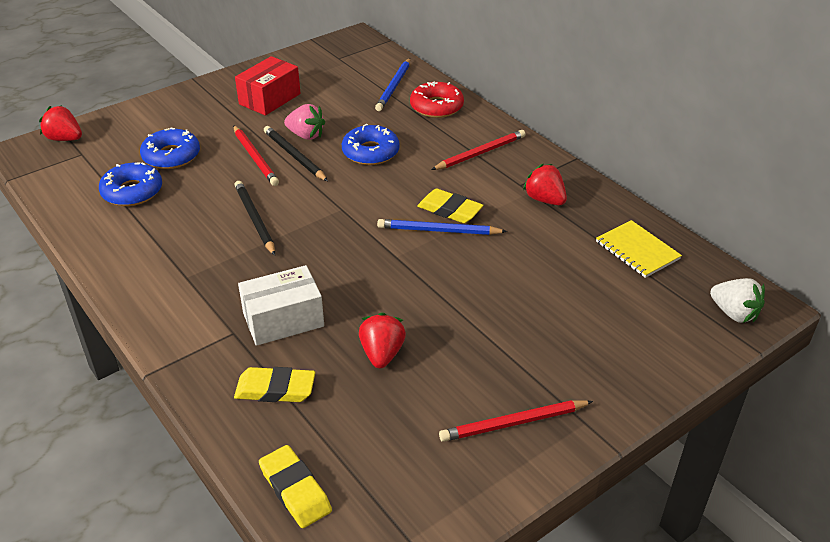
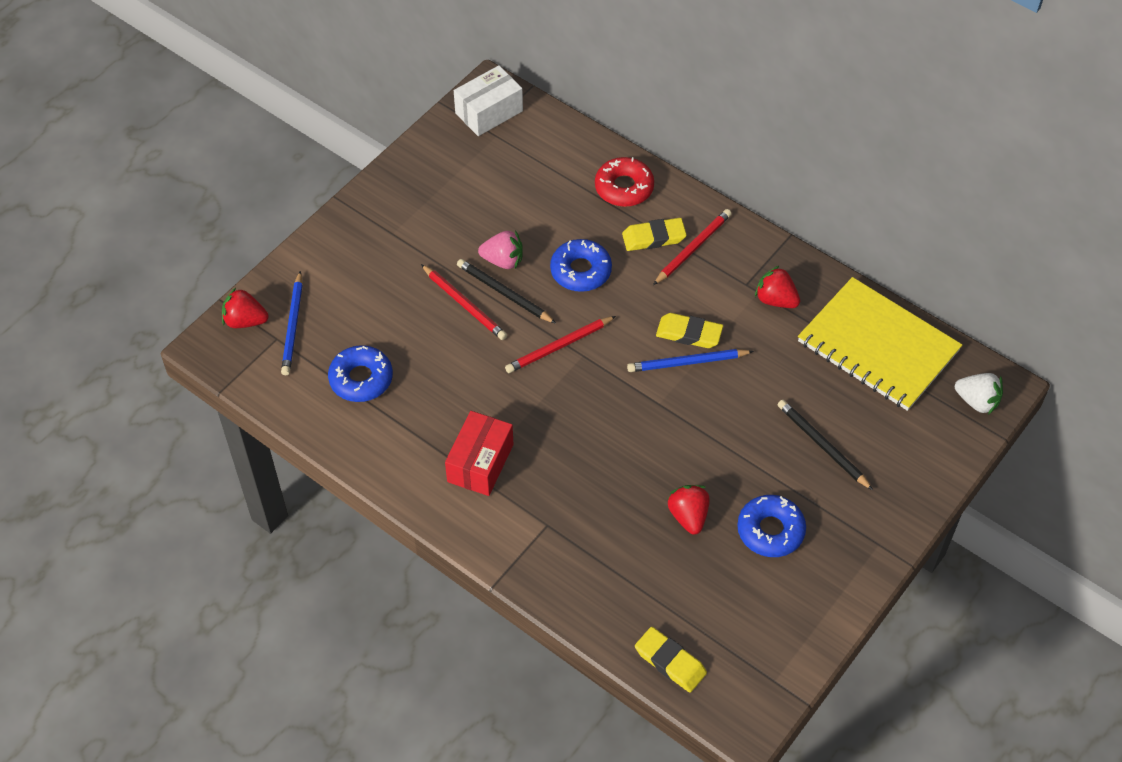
camera: 15 degrees left, 15 degrees up
(171, 156) = (375, 321): blue donut -> blue donut (770, 530)
(254, 219) = (503, 388): black pencil -> black pencil (822, 446)
(269, 99) = (438, 213): red box -> red box (480, 463)
(275, 389) = (612, 574): yellow eraser -> yellow eraser (654, 237)
(283, 320) = (586, 500): white box -> white box (489, 112)
(394, 86) = (566, 165): blue pencil -> blue pencil (293, 326)
(514, 423) = (822, 559): red pencil -> red pencil (559, 346)
(637, 250) = (878, 346): yellow notebook -> yellow notebook, size x2.00

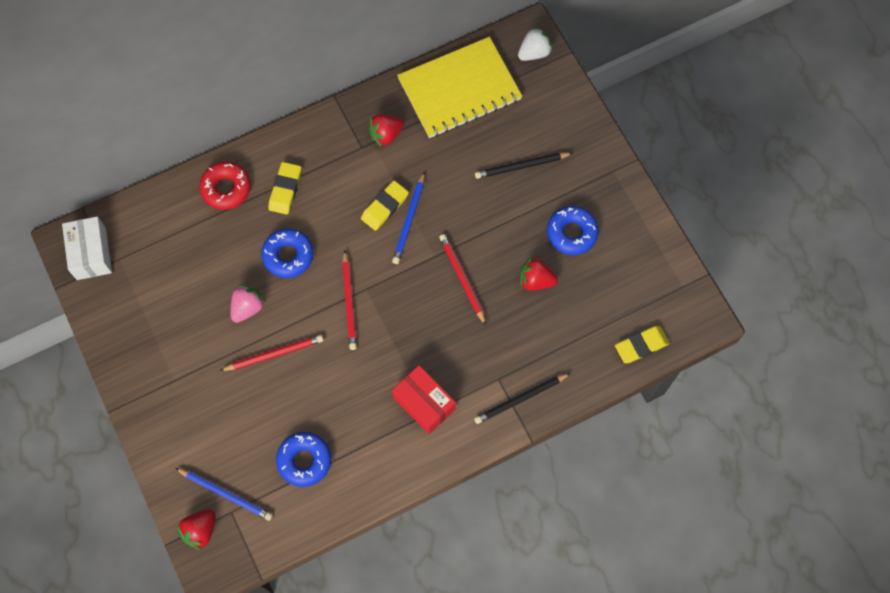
camera: 65 degrees left, 15 degrees up
(504, 293) = (279, 320): black pencil -> black pencil (520, 399)
(692, 248) = (310, 168): red pencil -> red pencil (462, 279)

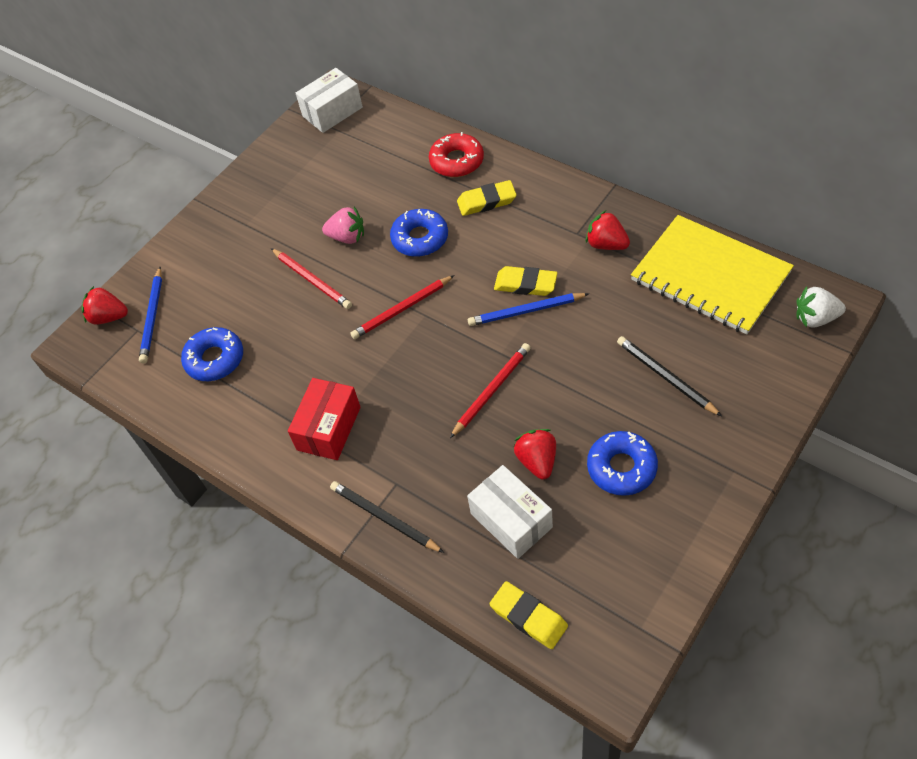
camera: 70 degrees right, 15 degrees down
(534, 52) = (815, 318): white strawberry -> white strawberry turned 150 degrees clockwise
(569, 320) = (511, 520): none -> white box

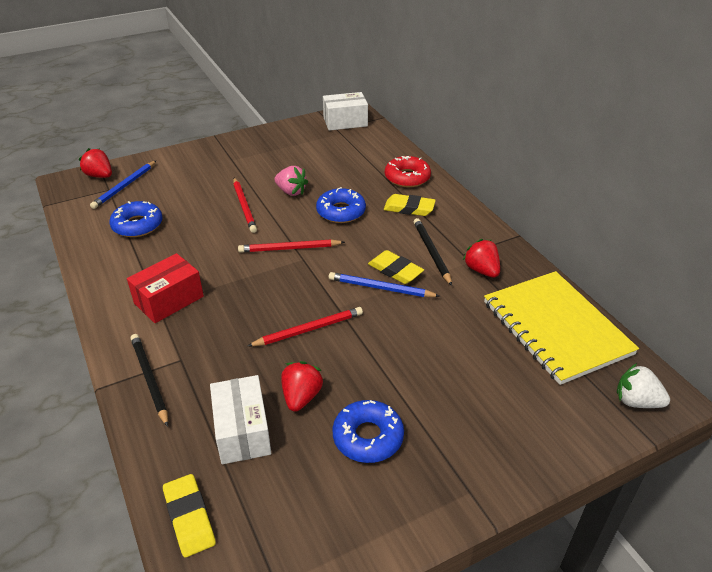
camera: 20 degrees right, 15 degrees down
(666, 377) = (461, 385): black pencil -> black pencil (431, 252)

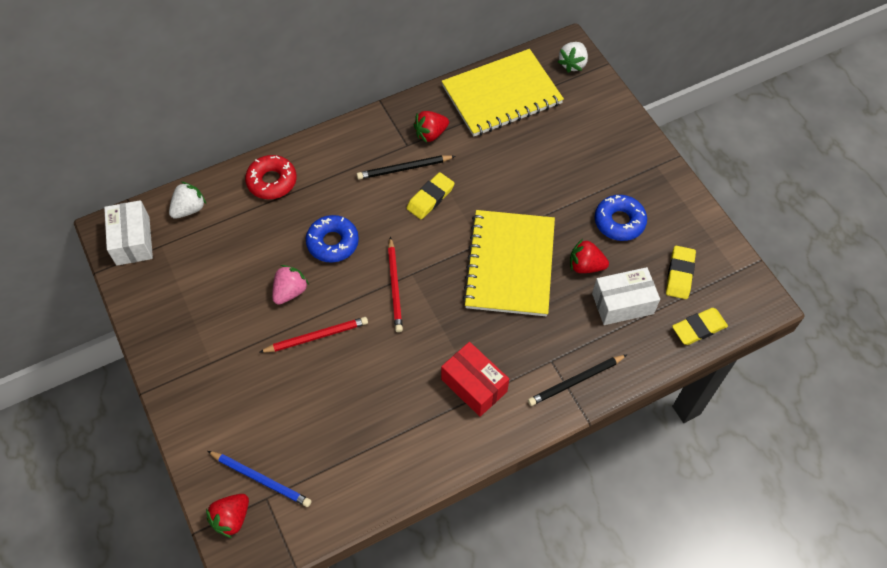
camera: 90 degrees left, 20 degrees up
(137, 225) = (347, 444): blue donut -> none
(308, 329) = (510, 264): red pencil -> yellow notebook
(375, 142) = (189, 209): none -> white strawberry
(381, 288) = (455, 210): blue pencil -> none
(409, 208) = (331, 182): yellow eraser -> yellow eraser (679, 274)

